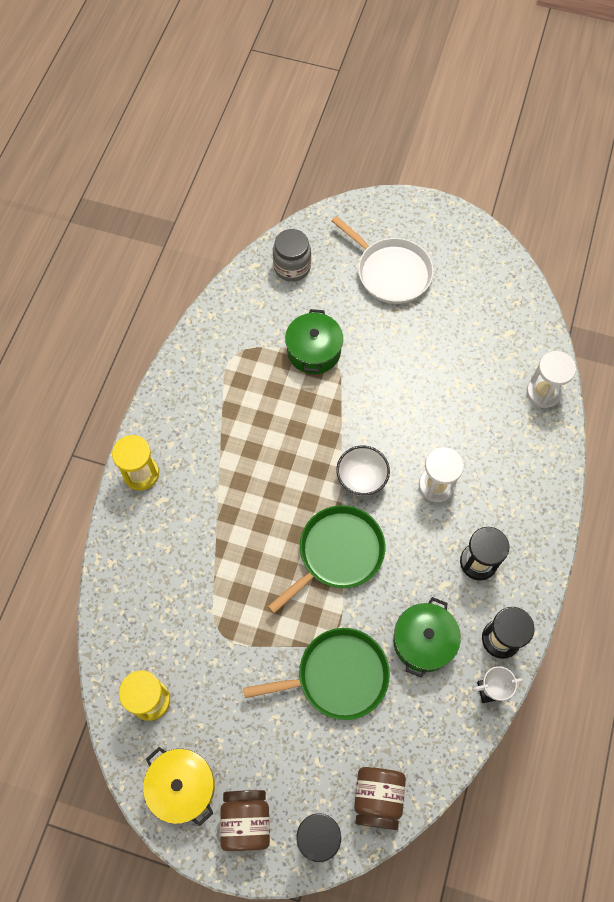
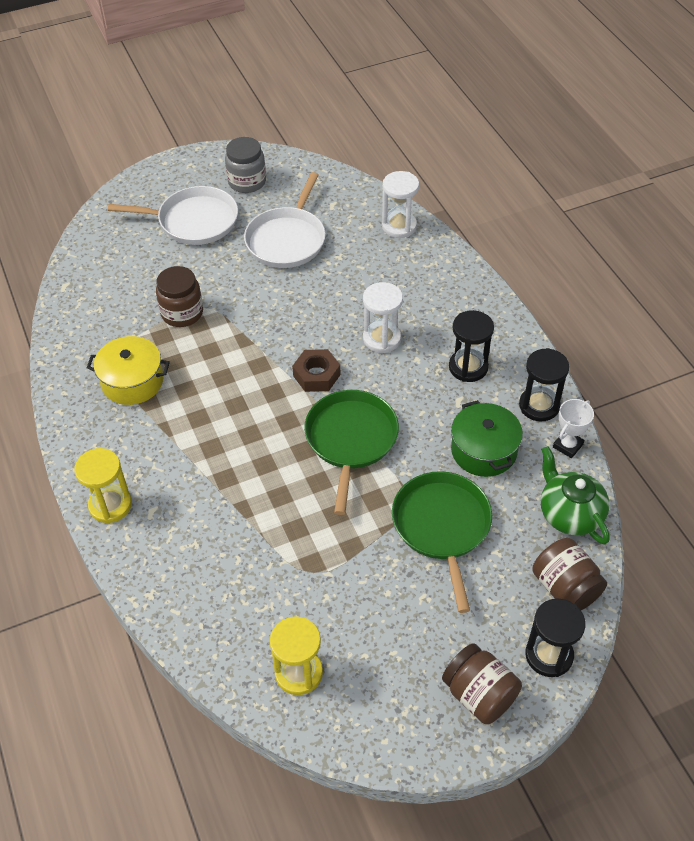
camera: 40 degrees left, 15 degrees down
(182, 786) = (397, 716): yellow pot -> yellow pot (132, 381)
(292, 267) = (101, 267): grey jar -> grey jar (247, 182)
(313, 351) = (182, 313): green pot -> brown jar
(337, 676) = (442, 526): green pan -> green pan turned 45 degrees counterclockwise
(361, 479) = (316, 375): white bowl -> brown nut
(437, 745) = (569, 514): none -> green teapot
(445, 340) = (287, 239): none -> white pan

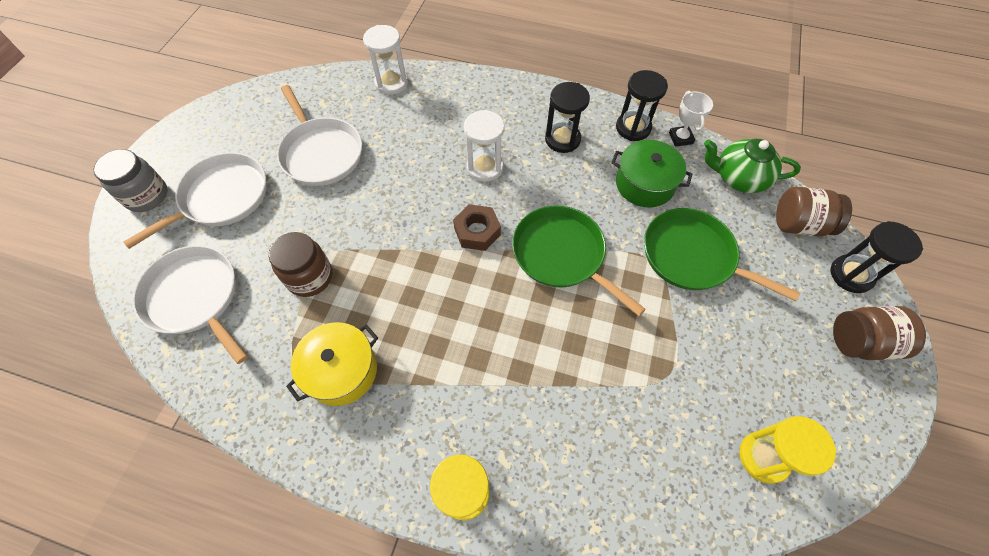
camera: 50 degrees left, 10 degrees up
(110, 271) = (195, 298): none -> white pan
(247, 182) = (229, 135): grey jar -> grey jar (147, 196)

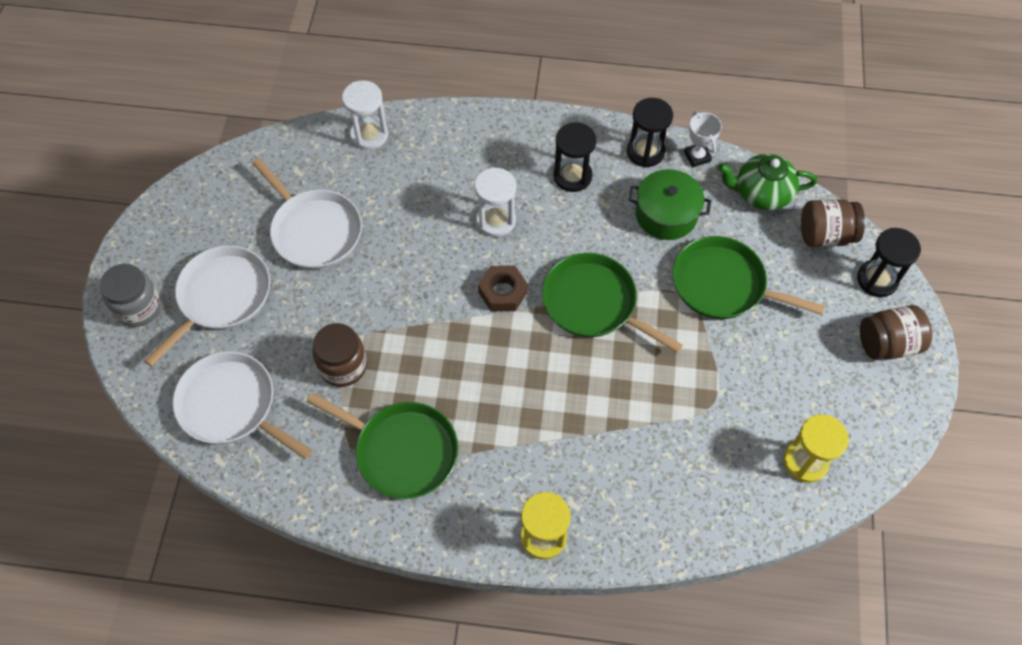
camera: 10 degrees left, 0 degrees up
(341, 370) = (402, 451): yellow pot -> green pan

